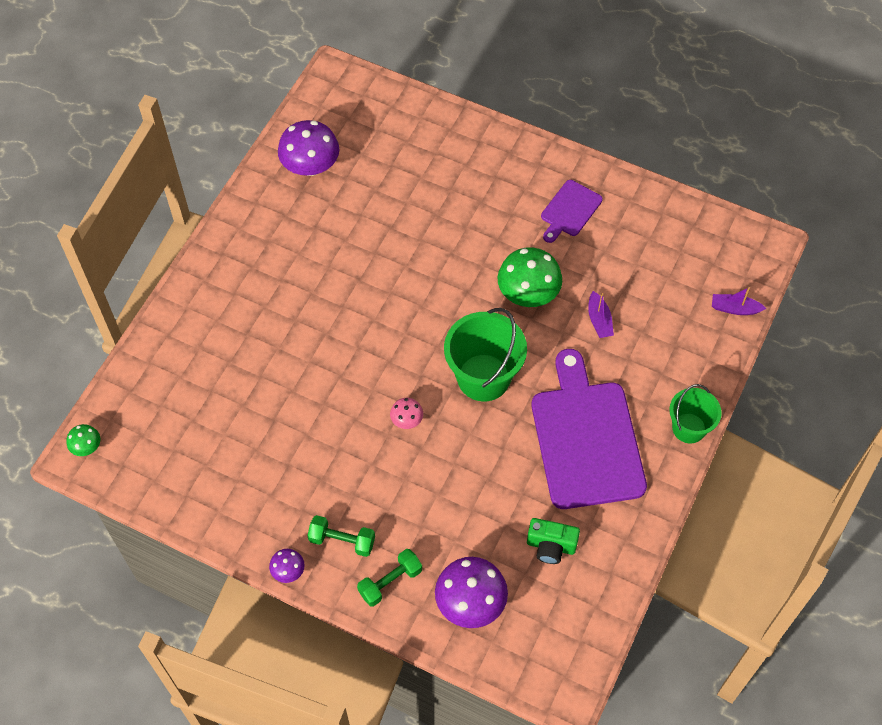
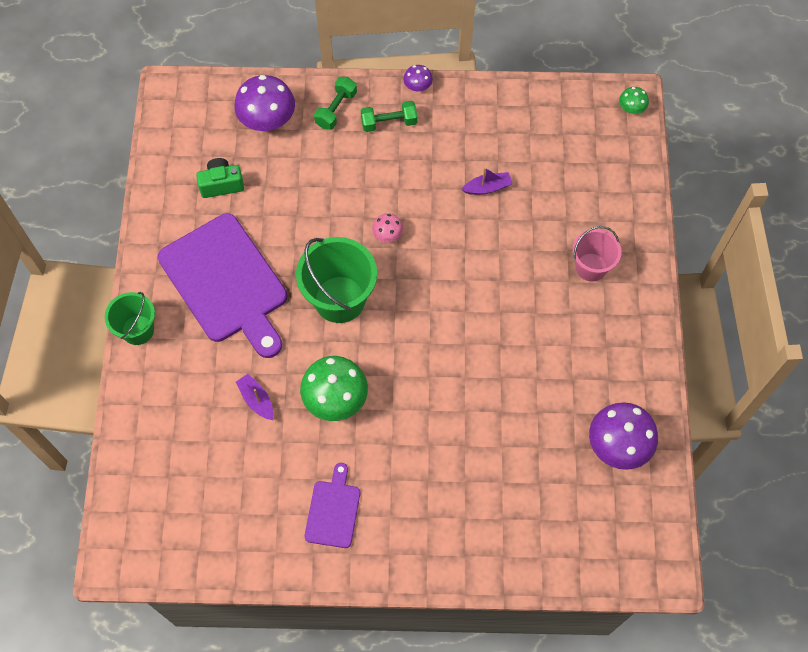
camera: 155 degrees right, 5 degrees up
(235, 310) = (591, 267): none -> pink bucket
(734, 308) = (128, 470): purple boat -> purple boat (487, 187)

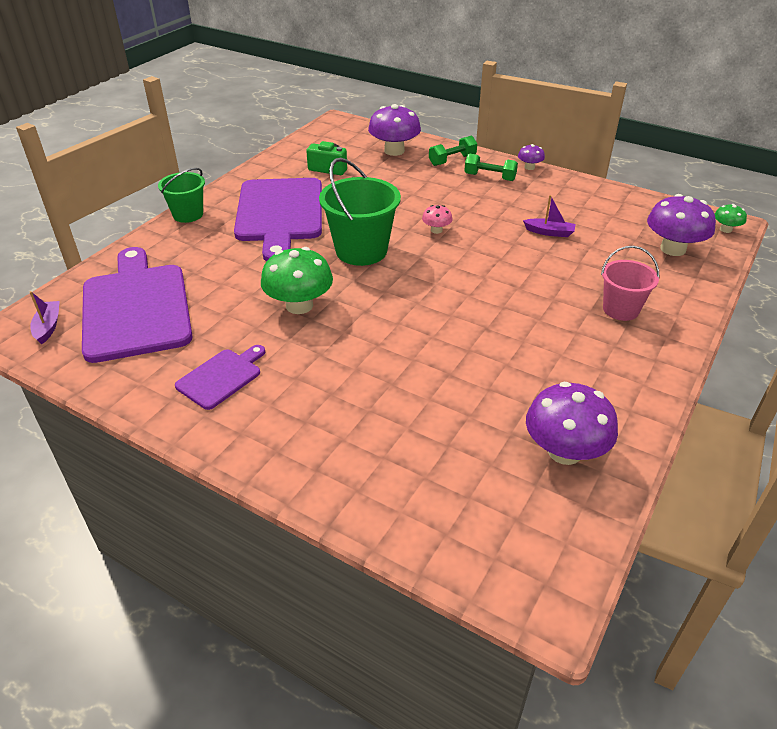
camera: 30 degrees right, 25 degrees down
(199, 476) = (136, 308): none -> purple cutting board
(256, 400) = (233, 282): purple boat -> purple boat (48, 326)
(599, 161) = (673, 249): none -> purple mushroom

